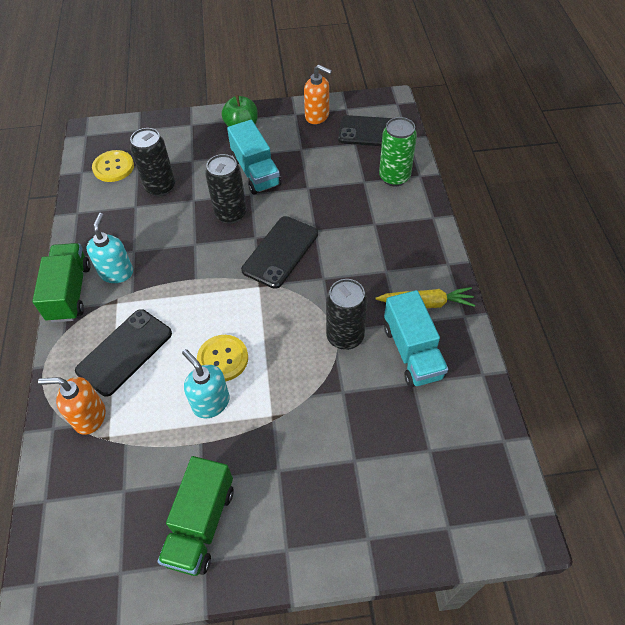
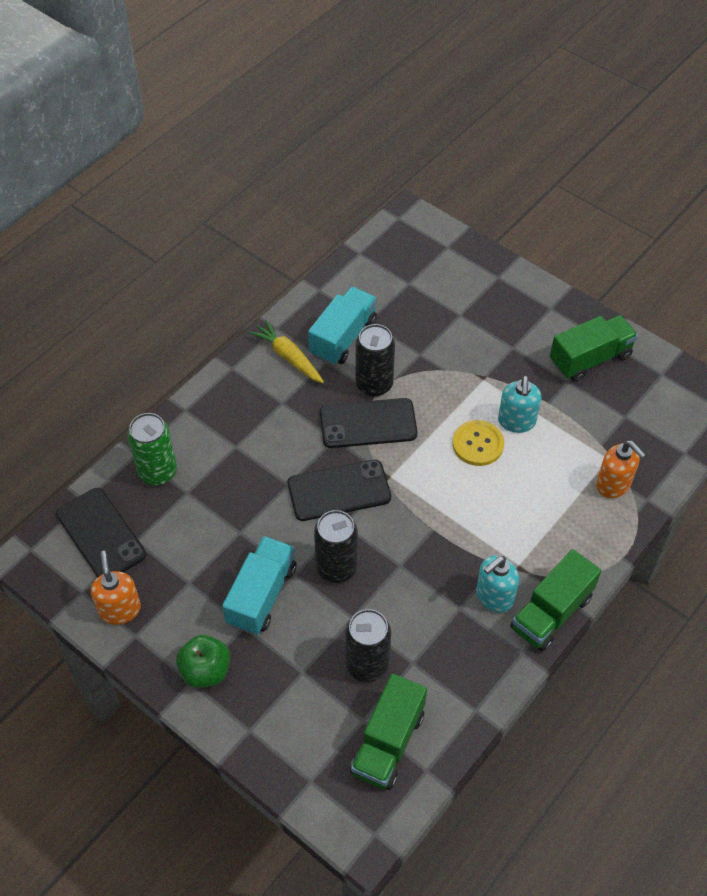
camera: 135 degrees left, 0 degrees up
(113, 167) = (388, 743): yellow button -> green truck
(125, 352) = (547, 513): black phone -> black phone (368, 423)

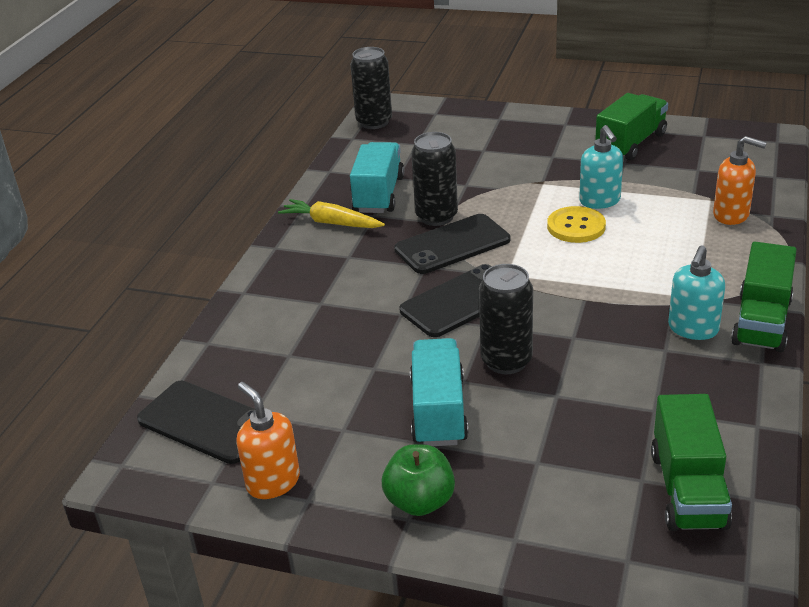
camera: 20 degrees left, 20 degrees down
(158, 472) = (243, 349): green can -> none
(367, 665) = (606, 429): black can -> black can (374, 122)

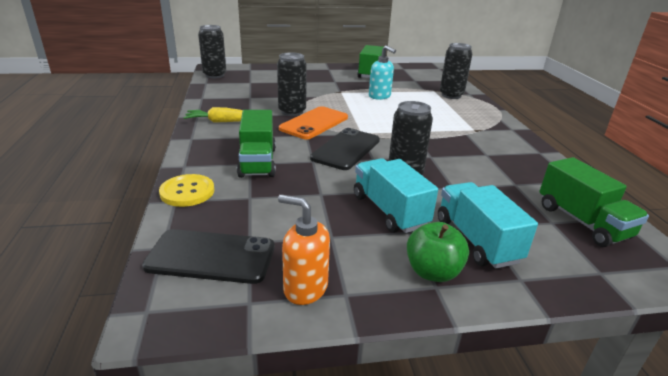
camera: 30 degrees left, 5 degrees down
(379, 194) = (245, 105): turquoise truck -> turquoise truck (476, 240)
(452, 244) = (314, 123): black phone -> orange phone
(576, 226) = (378, 108): yellow button -> yellow button (187, 192)
(693, 329) = (489, 143): turquoise soap dispenser -> none
(731, 215) = (451, 95): orange soap dispenser -> black can
(761, 322) = (517, 135): green truck -> green truck (257, 162)

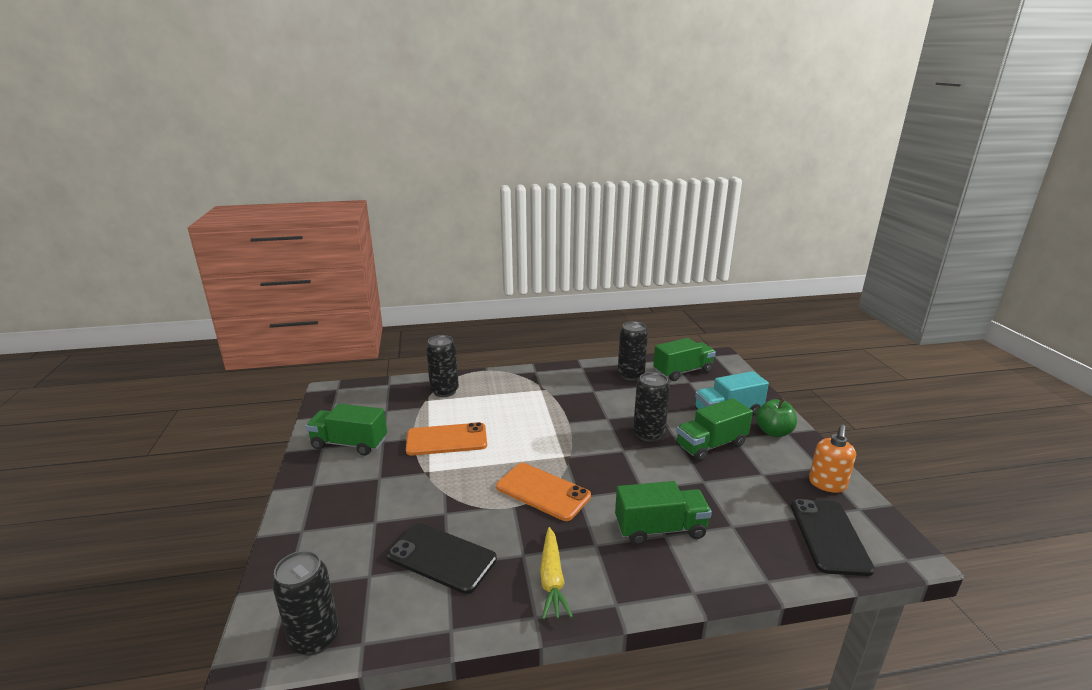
camera: 90 degrees left, 5 degrees down
(187, 192) = (746, 575): yellow button -> none
(292, 112) = (507, 513): black can -> black can (630, 375)
(346, 149) = (608, 467): black phone -> black phone (442, 557)
(379, 96) = (446, 440): turquoise soap dispenser -> orange phone
(389, 211) = (711, 445): turquoise truck -> green truck

